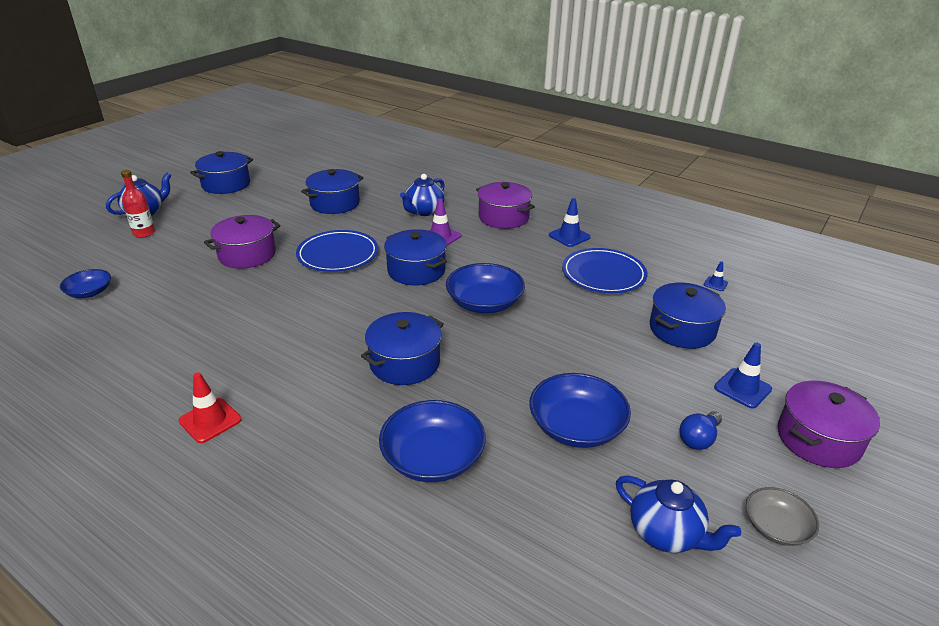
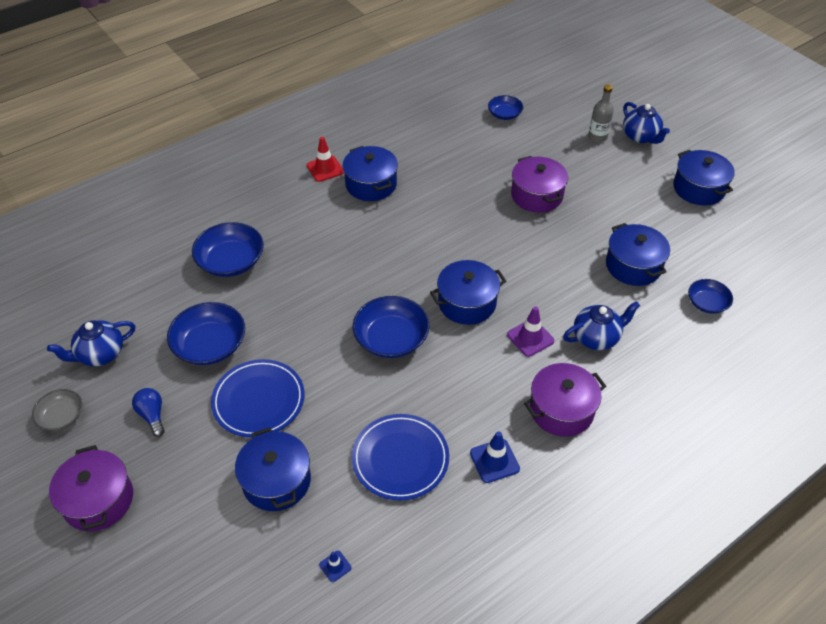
camera: 110 degrees right, 15 degrees up
(144, 233) = (597, 137): red bottle -> grey bottle
(338, 254) = (517, 253): blue plate -> blue plate (258, 400)
(365, 176) = (707, 303): none -> blue bowl
(404, 363) = (333, 267): blue pot -> blue pot (371, 184)
(424, 211) = (596, 338): blue teapot -> blue teapot turned 105 degrees clockwise
(742, 388) = (179, 482): blue traffic cone -> none

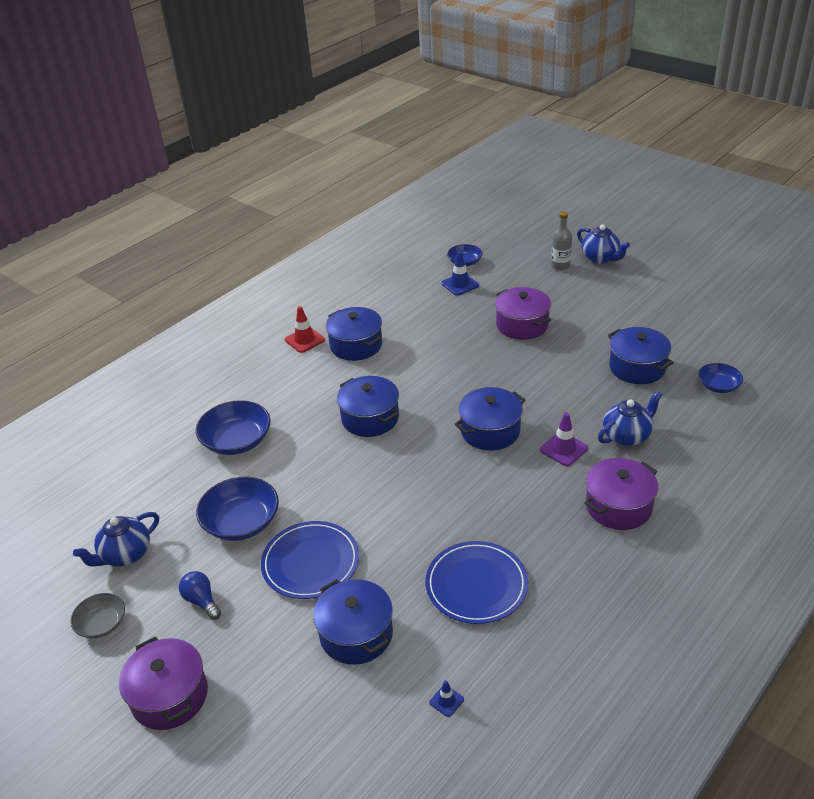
camera: 10 degrees left, 10 degrees down
(391, 338) = (426, 478): blue bowl -> none
(494, 461) = (571, 566): blue traffic cone -> blue traffic cone (460, 284)
(698, 188) = (671, 291): blue pot -> blue pot (370, 418)

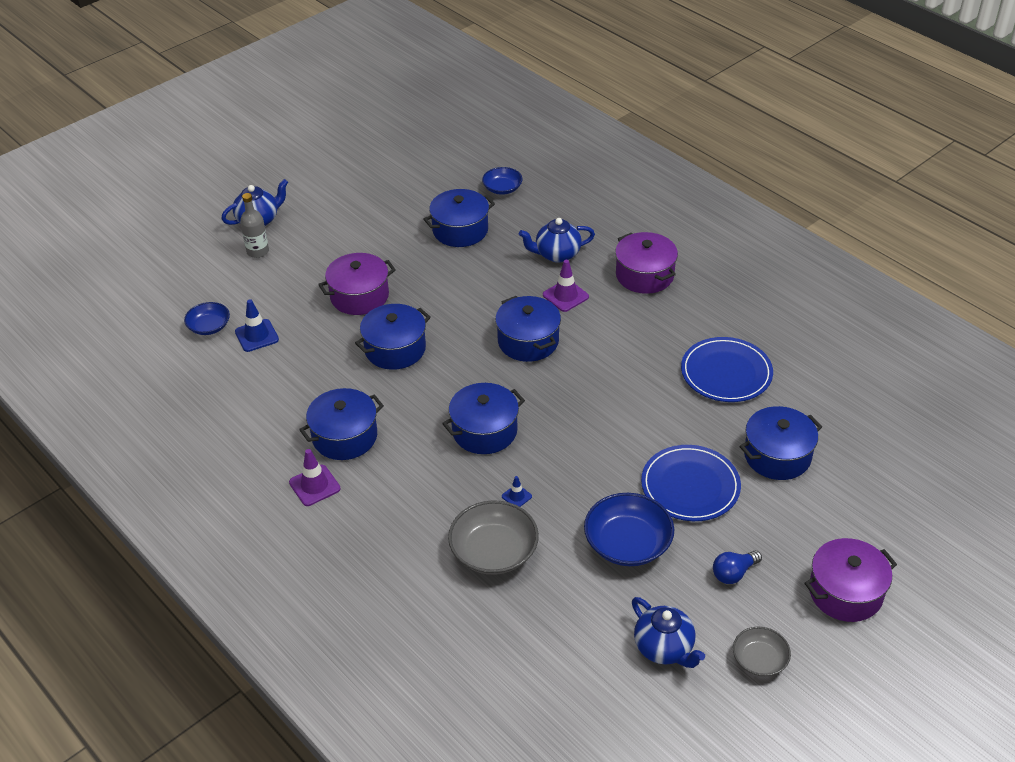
camera: 85 degrees left, 5 degrees up
(236, 441) = (494, 551): blue bowl -> grey bowl
(304, 340) = (314, 485): red traffic cone -> purple traffic cone
(446, 701) = (844, 403): blue traffic cone -> blue traffic cone (516, 496)
(461, 354) = (395, 349): none -> blue pot
(627, 436) = (557, 254): blue teapot -> blue teapot turned 75 degrees counterclockwise

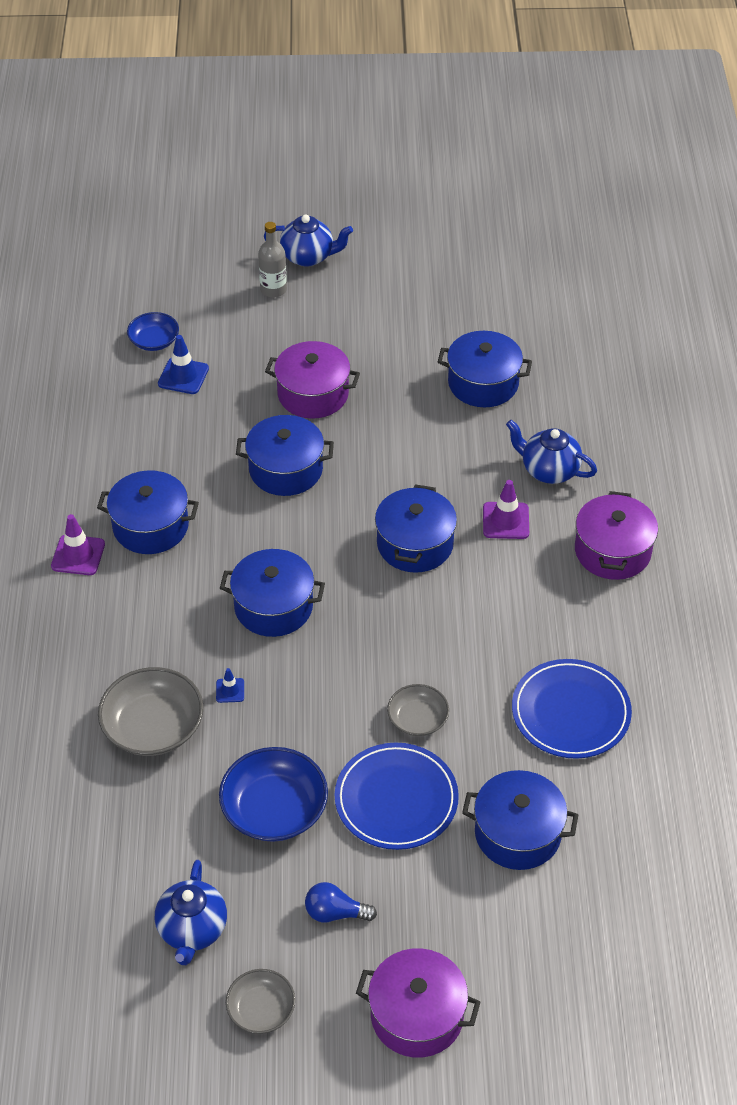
camera: 40 degrees right, 5 degrees up
(502, 188) = (577, 362): blue bowl -> none
(648, 434) = (417, 719): none -> grey bowl

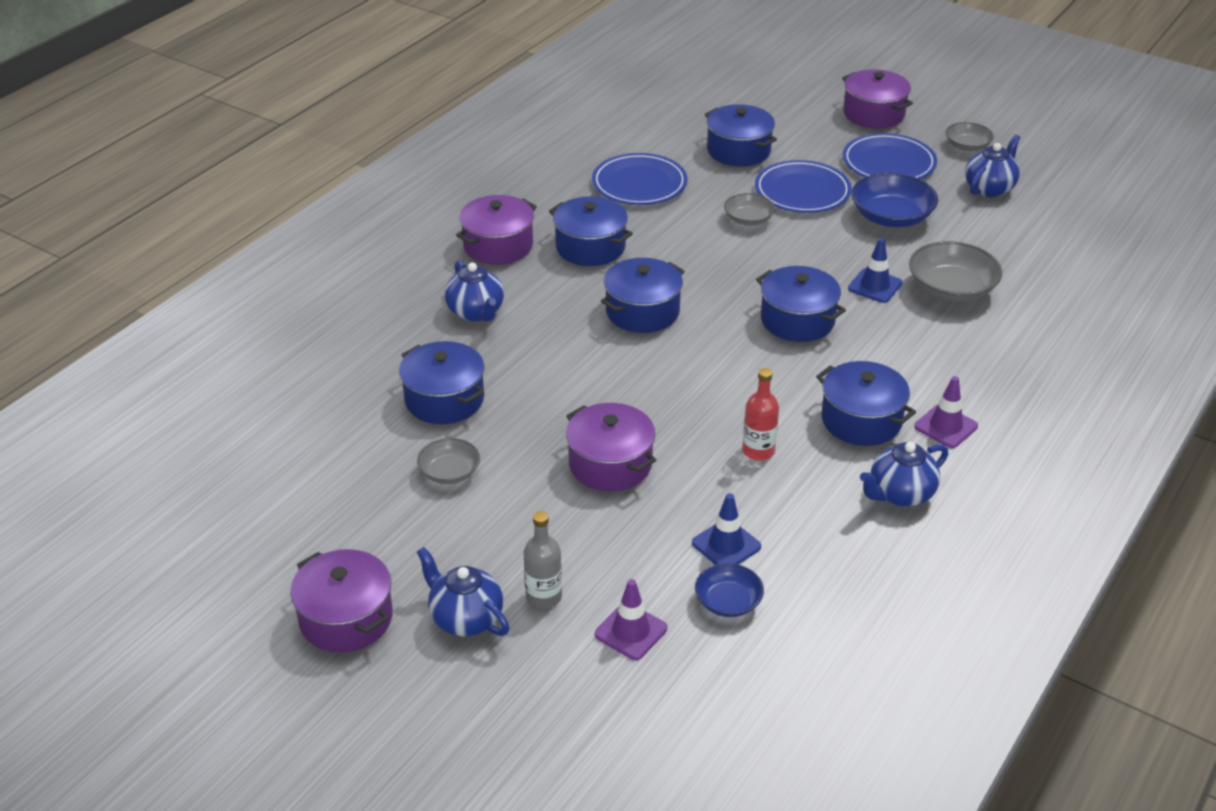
camera: 145 degrees left, 10 degrees down
(82, 475) = (900, 494): none -> blue teapot
(213, 458) = (758, 451): none -> red bottle
(230, 690) = (875, 286): blue traffic cone -> blue traffic cone, size x1.76
(285, 469) = (698, 411): blue pot -> blue pot (590, 247)
(335, 913) = (888, 163): blue light bulb -> blue plate
(378, 225) = (346, 618): none -> purple pot
(417, 334) = (449, 472): none -> grey bowl
(505, 521) = (553, 296): purple traffic cone -> purple traffic cone (631, 631)

